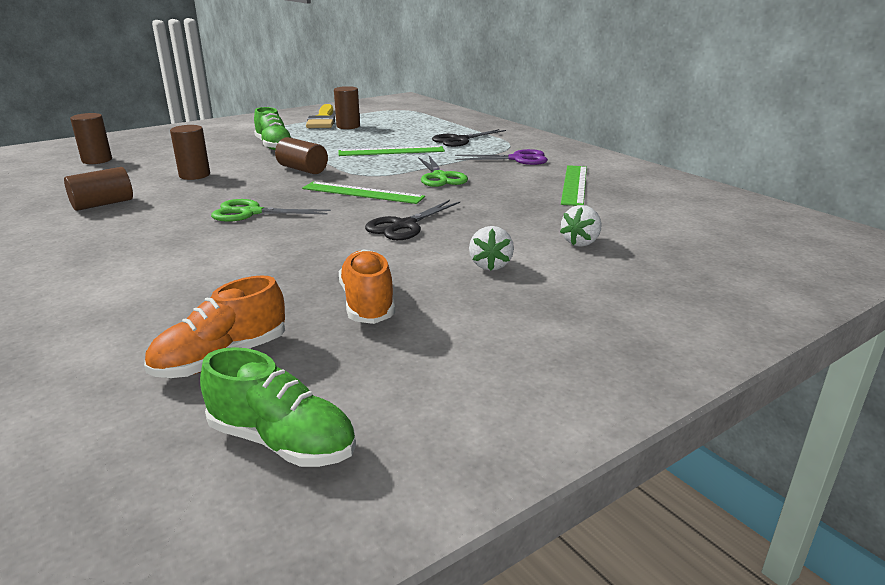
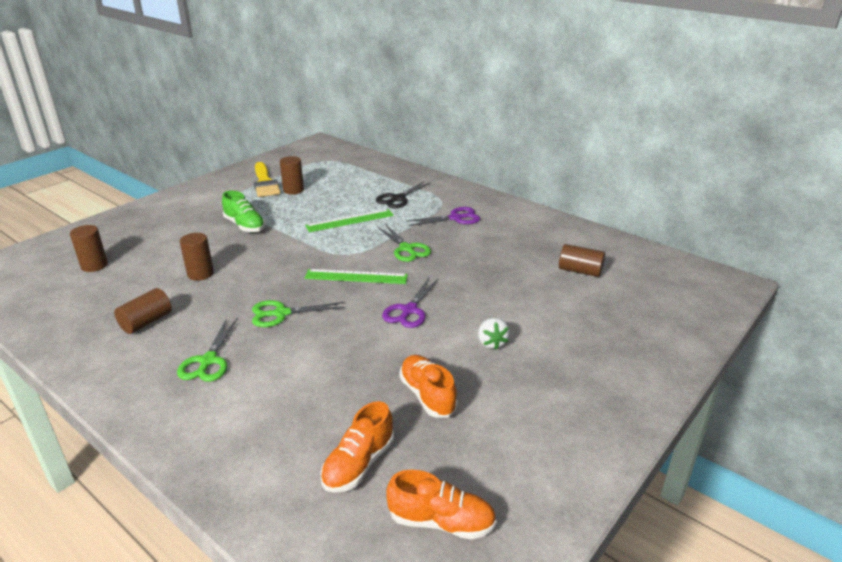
camera: 15 degrees left, 5 degrees up
(134, 241) = (208, 361): none -> green scissors
(282, 441) = (441, 521): green shoe -> orange shoe
(302, 169) = (289, 254): brown cylinder -> brown cylinder (580, 271)
(404, 226) = (409, 310): black scissors -> purple scissors
(574, 184) = (511, 244): green ruler -> none
(581, 242) = (542, 309): white strawberry -> none

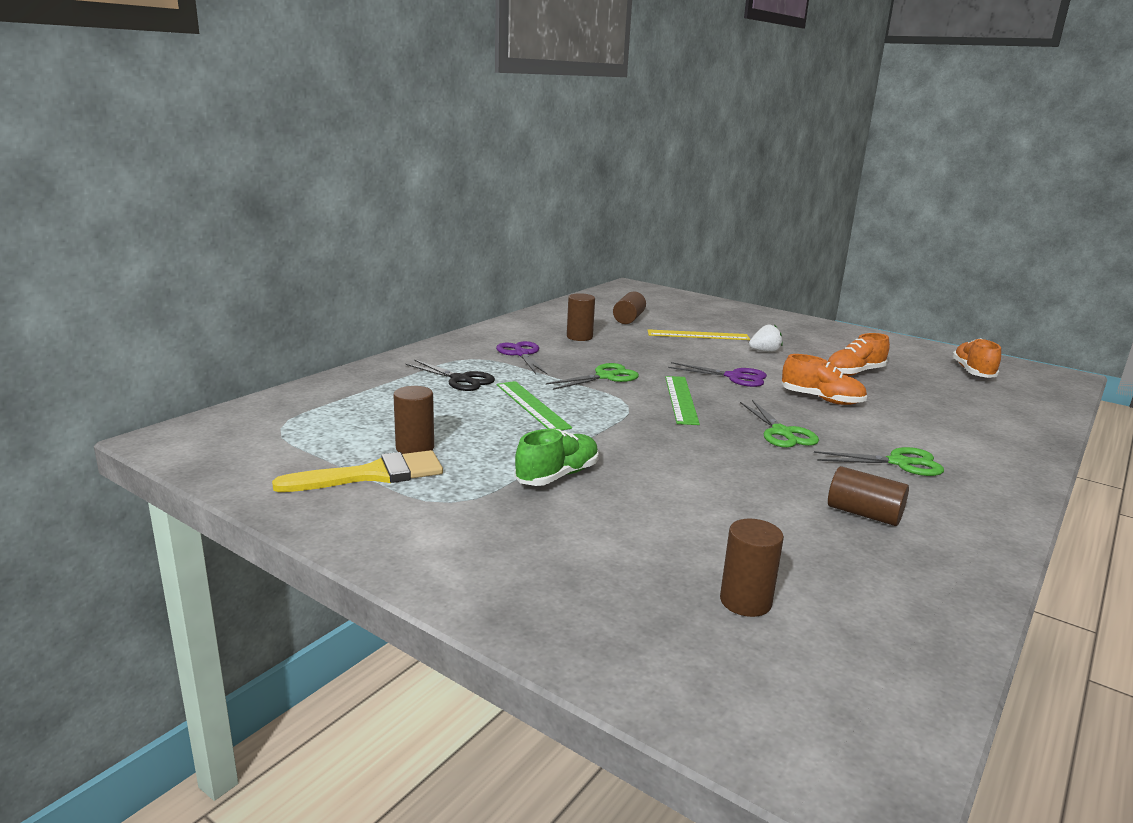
camera: 95 degrees left, 10 degrees down
(200, 274) = (722, 493): brown cylinder -> brown cylinder (579, 337)
(358, 464) = (954, 394): orange shoe -> orange shoe (821, 399)
(538, 307) = (698, 335): none -> yellow ruler

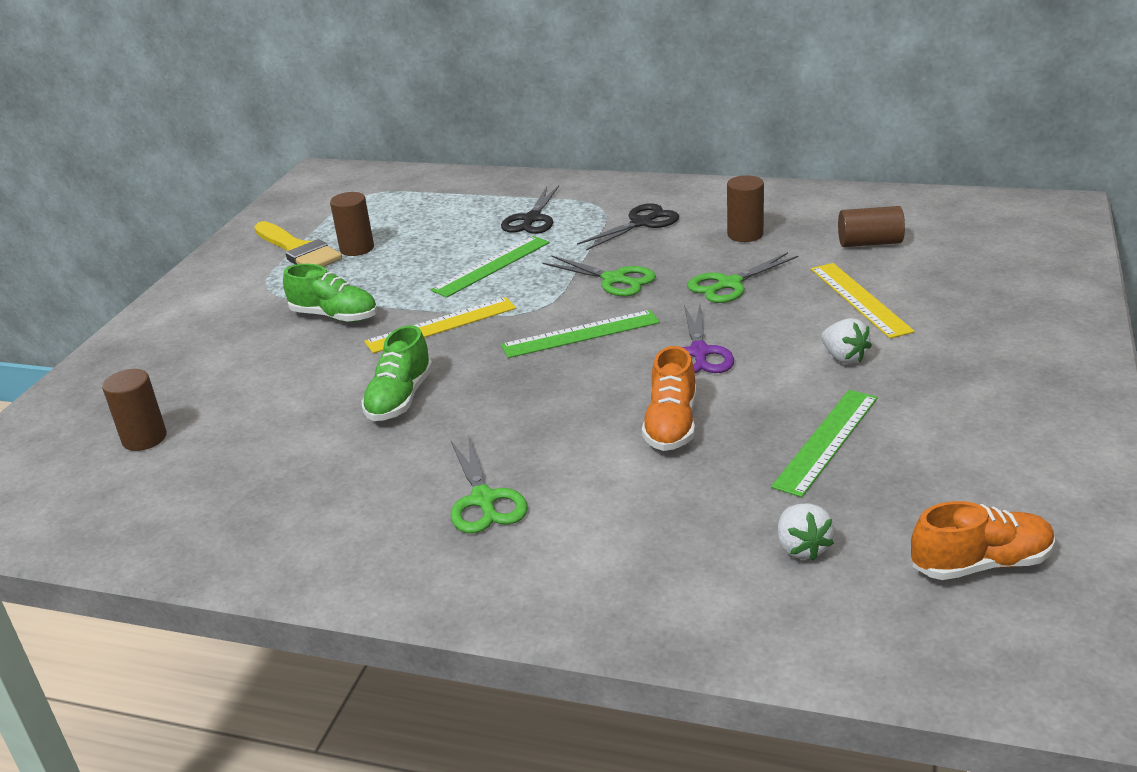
camera: 75 degrees right, 10 degrees up
(521, 354) = (642, 223): purple scissors -> black scissors
(622, 437) = (441, 325): none -> yellow ruler
(738, 469) = (400, 398): none -> green shoe
(782, 433) = (523, 411): green scissors -> green scissors (729, 284)
(854, 373) = (826, 441): orange shoe -> green ruler
(863, 514) = (328, 484): brown cylinder -> none
(959, 398) = (802, 548): none -> white strawberry

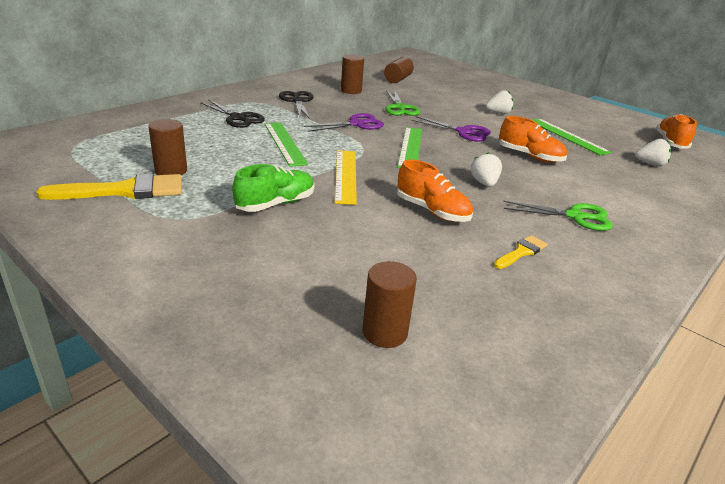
camera: 70 degrees left, 0 degrees up
(346, 477) = (521, 252): none -> yellow brush
(400, 398) = (432, 211): green shoe -> orange shoe
(520, 412) = (484, 183): none -> white strawberry
(614, 280) = (357, 124): green scissors -> purple scissors
(860, 299) = (448, 96): yellow ruler -> none

